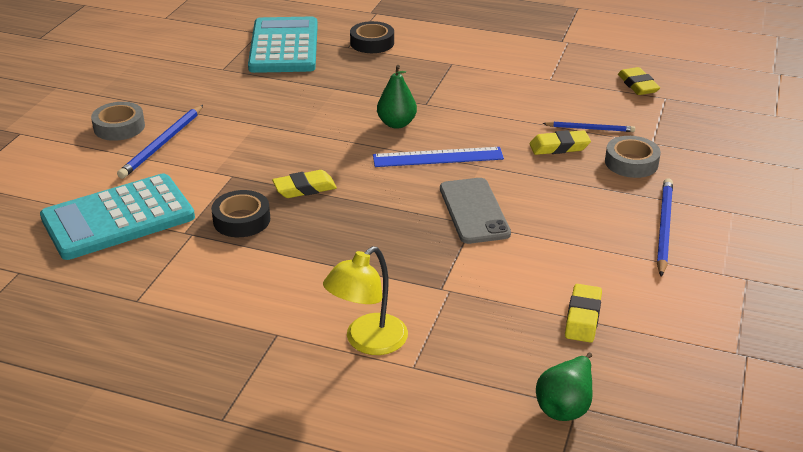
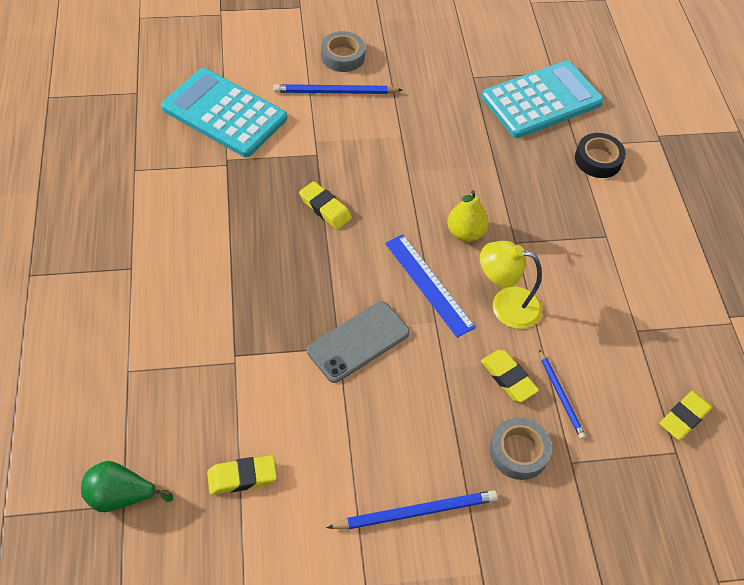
camera: 60 degrees right, 20 degrees up
(241, 220) = (260, 186): black tape -> none
(368, 342) = (145, 329): yellow lamp -> yellow lamp (505, 305)
(396, 124) = (465, 233): green pear -> yellow pear

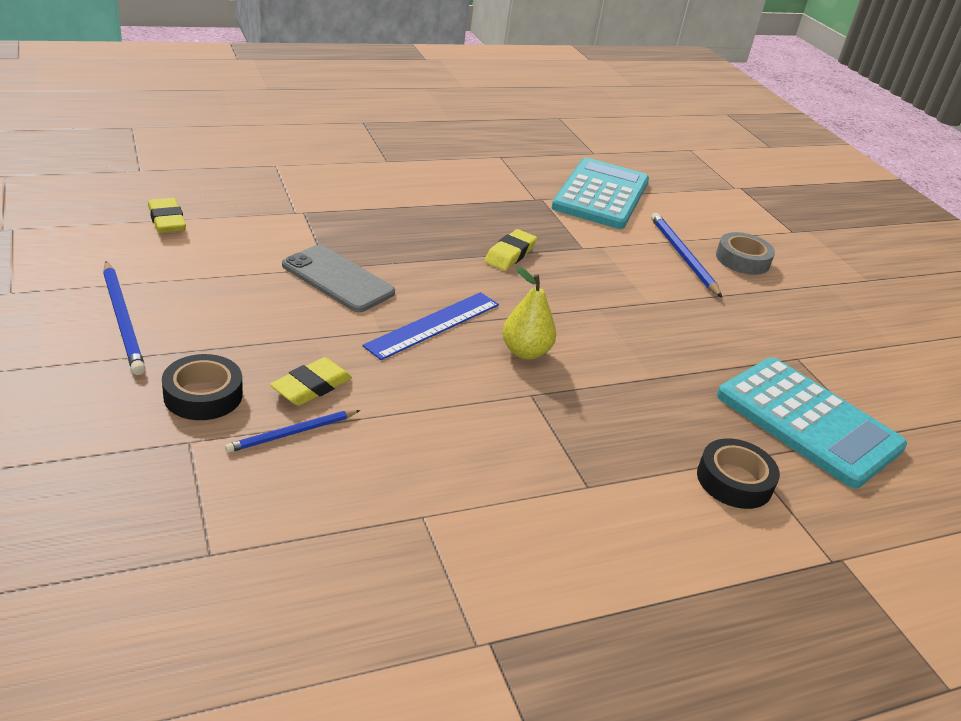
camera: 75 degrees right, 20 degrees down
(121, 496) = (148, 168): green pear -> none
(505, 305) = (424, 385): yellow lamp -> none
(518, 452) = (203, 395): grey tape -> black tape
(684, 417) = (273, 566): yellow eraser -> none

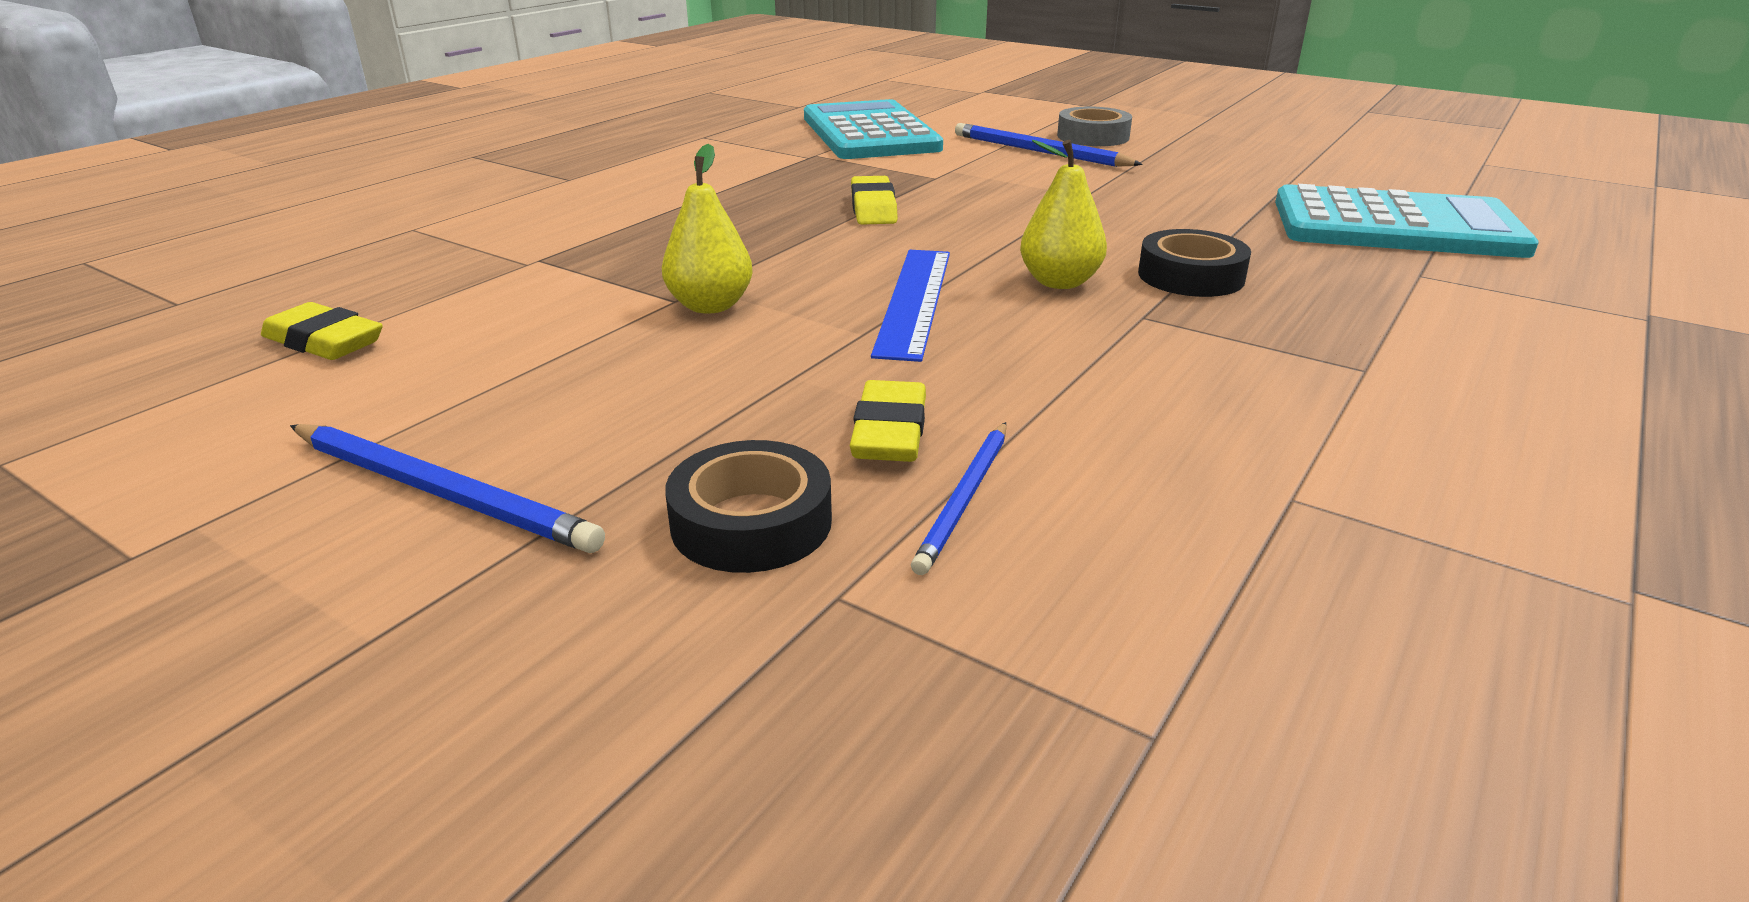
camera: 30 degrees left, 5 degrees down
(338, 279) = (710, 306): grey phone -> yellow pear
(734, 481) = (1452, 297): black tape -> black tape (1191, 276)

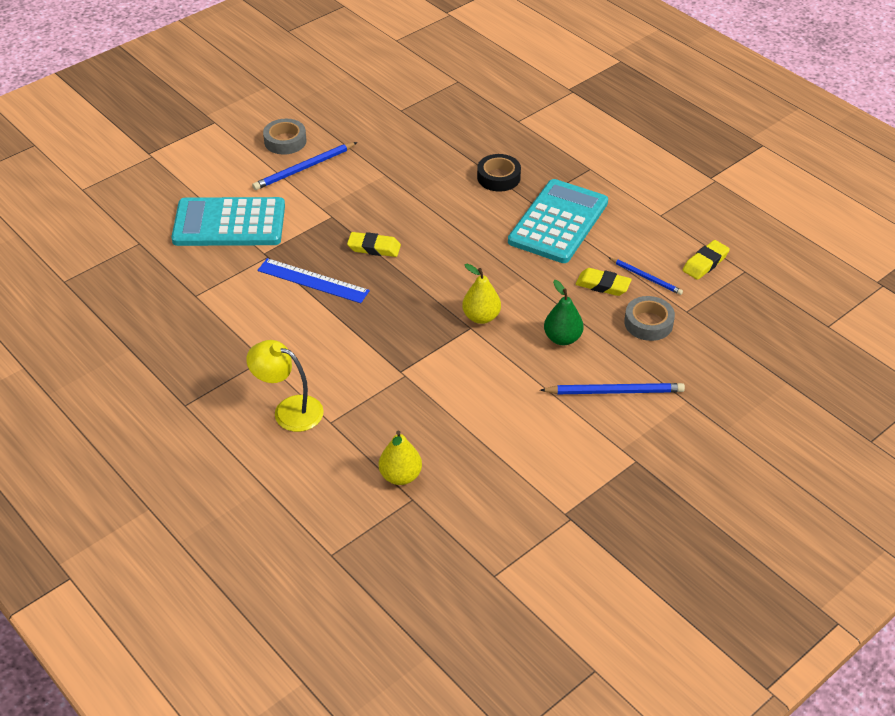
camera: 75 degrees left, 15 degrees up
(324, 342) = (479, 437): yellow eraser -> yellow eraser (705, 263)
(442, 492) = (615, 391): blue pencil -> blue pencil turned 45 degrees clockwise
(448, 203) = (289, 410): none -> yellow lamp
(656, 398) = (562, 338): none -> green pear
(751, 522) = (648, 323): black tape -> grey tape
(914, 301) = (496, 258): blue ruler -> blue ruler (313, 281)
(1059, 282) = (492, 214): yellow pear -> yellow pear (400, 476)
(1395, 226) = (466, 103): turquoise calculator -> turquoise calculator (558, 222)

